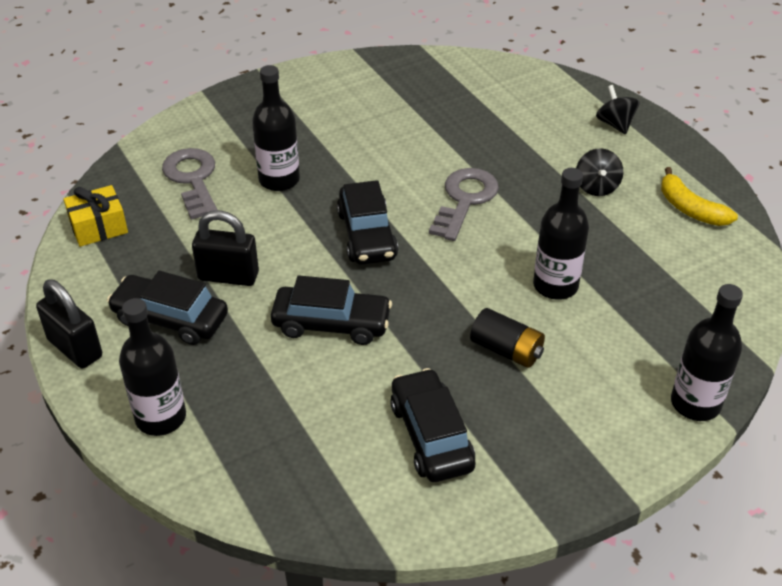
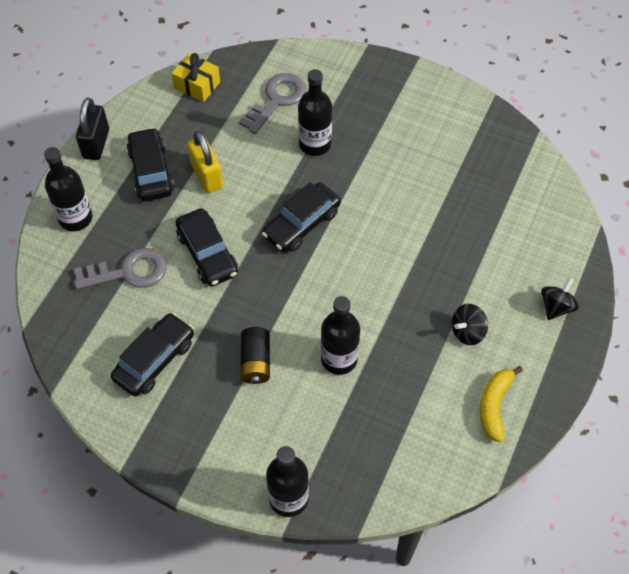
camera: 55 degrees right, 15 degrees up
(228, 276) = (207, 176): black padlock -> yellow padlock
(465, 200) = (383, 259): grey key -> grey key (128, 272)

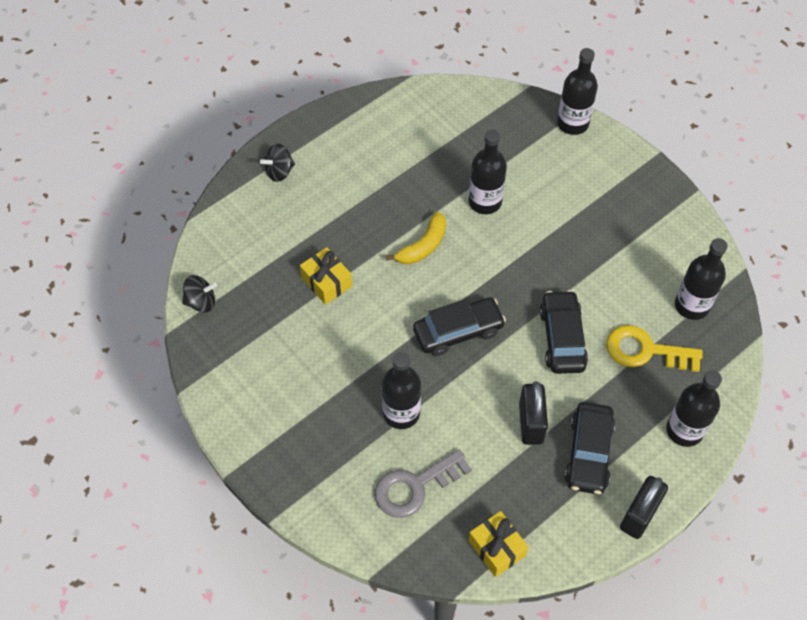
camera: 155 degrees left, 0 degrees up
(96, 332) = (691, 305): none -> black bottle
(128, 272) = (645, 350): grey key -> yellow key
(155, 360) = (644, 261): black car -> none
(207, 176) = (531, 423): yellow padlock -> black padlock
(256, 362) = (556, 226): black battery -> none
(439, 220) = (326, 282): none -> yellow gift
(467, 332) = (365, 181): black spinning top -> black spinning top (201, 302)
(494, 406) = (381, 123): yellow banana -> yellow banana (423, 246)

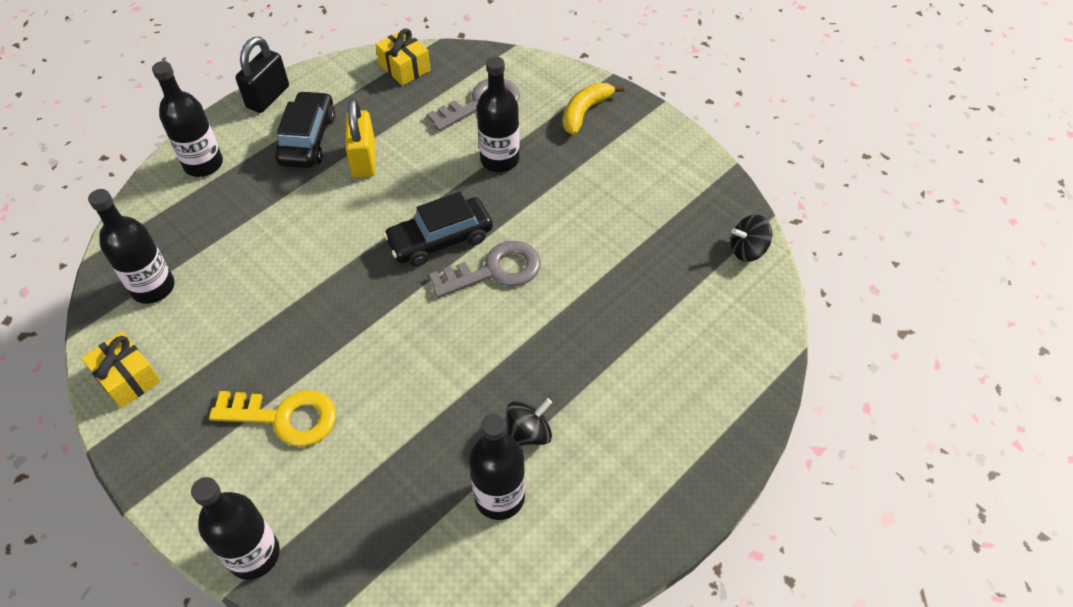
camera: 175 degrees right, 5 degrees down
(279, 172) = (703, 430): black spinning top -> black spinning top (529, 433)
(326, 282) = (603, 283): yellow gift -> yellow gift (128, 378)
(413, 299) = (495, 271): none -> grey key
(423, 246) = (486, 336): yellow banana -> yellow banana (585, 112)
(485, 202) = (403, 405): black bottle -> black bottle (499, 497)
(531, 423) = (364, 160): black padlock -> yellow padlock
(562, 338) = (319, 241): black car -> none
(645, 350) = (224, 235): yellow key -> yellow key (285, 417)

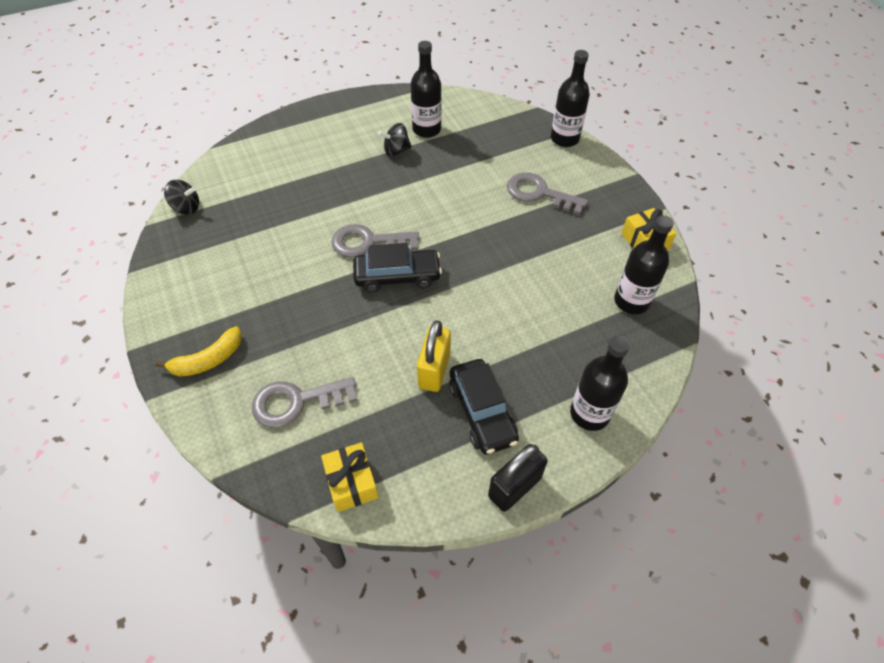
camera: 160 degrees left, 0 degrees up
(285, 417) = (539, 193): yellow key -> grey key
(308, 139) = (482, 412): black car -> black car turned 45 degrees counterclockwise
(499, 159) = (314, 333): black bottle -> none

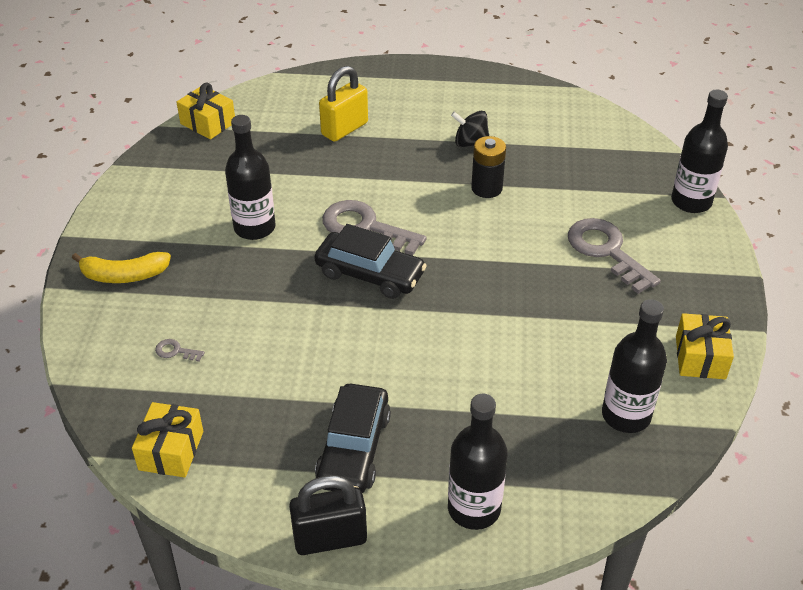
camera: 30 degrees right, 10 degrees down
(186, 208) = (208, 123): black spinning top -> yellow gift
(296, 402) = (175, 351): grey key -> grey key, size x0.41
(426, 130) = (524, 132): black bottle -> black bottle (254, 228)
(431, 179) = (486, 188): none -> black battery
(434, 370) = (336, 385): yellow padlock -> yellow padlock (344, 129)

